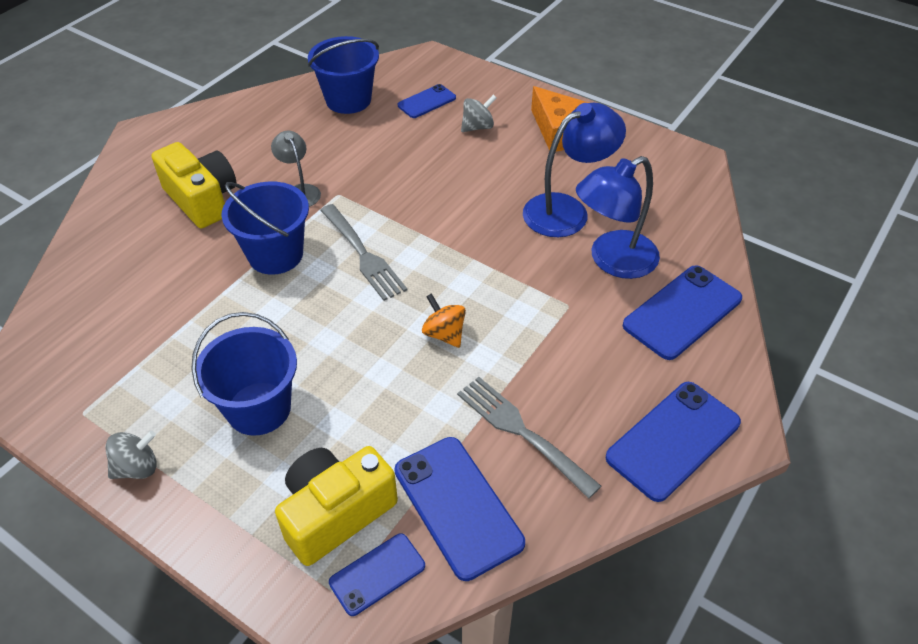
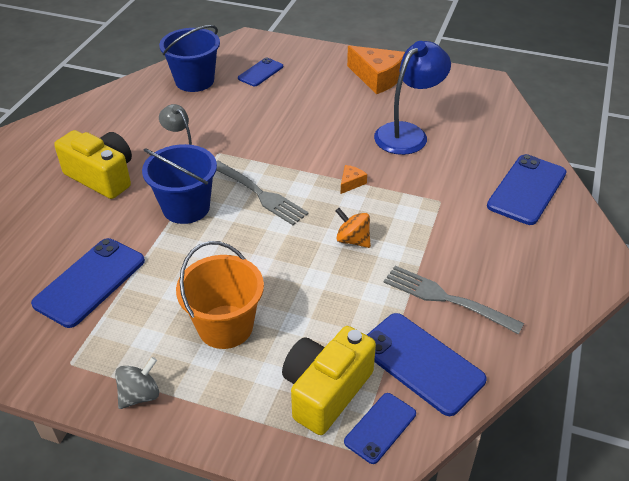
camera: 15 degrees left, 5 degrees down
(259, 408) = (225, 326): blue bucket -> orange bucket
(472, 261) = (351, 183): none -> orange cheese
(478, 127) = (310, 85): grey spinning top -> none
(612, 261) = (459, 163): blue lamp -> none
(673, 440) = (561, 280): blue phone -> blue phone (90, 282)

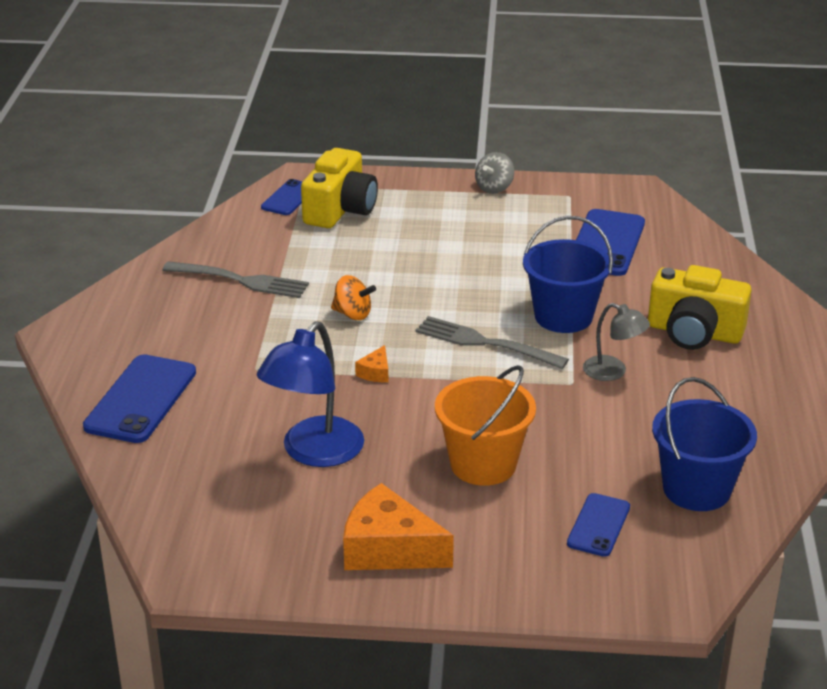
camera: 165 degrees right, 10 degrees down
(225, 326) = (450, 233): orange bucket -> orange bucket (483, 464)
(421, 363) = (260, 235): blue phone -> none

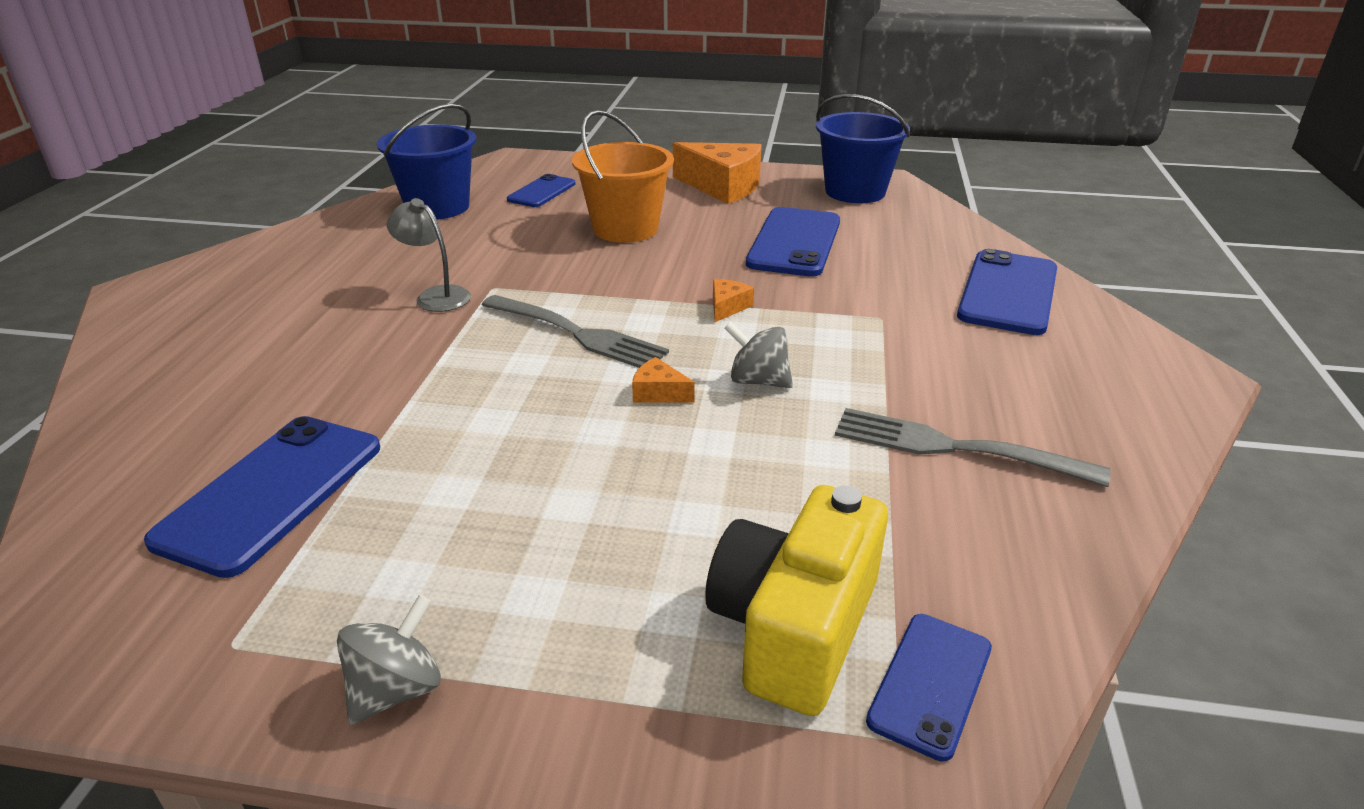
camera: 175 degrees left, 0 degrees up
(314, 453) = (794, 242): blue lamp -> blue phone
(353, 314) = (758, 381): orange spinning top -> grey spinning top
(416, 303) = (659, 393): none -> orange cheese
(563, 316) = (449, 363): blue bucket -> blue bucket (855, 192)
(694, 332) = (289, 334): yellow camera -> none

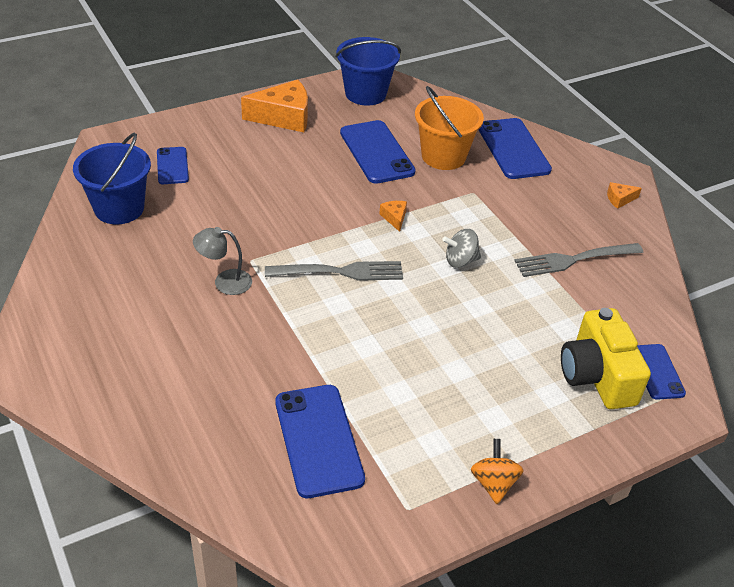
camera: 40 degrees left, 10 degrees up
(396, 689) = (493, 483): grey spinning top -> orange spinning top
(625, 229) = (268, 179): orange bucket -> orange bucket (443, 156)
(659, 393) = (424, 290): orange cheese -> orange cheese (619, 199)

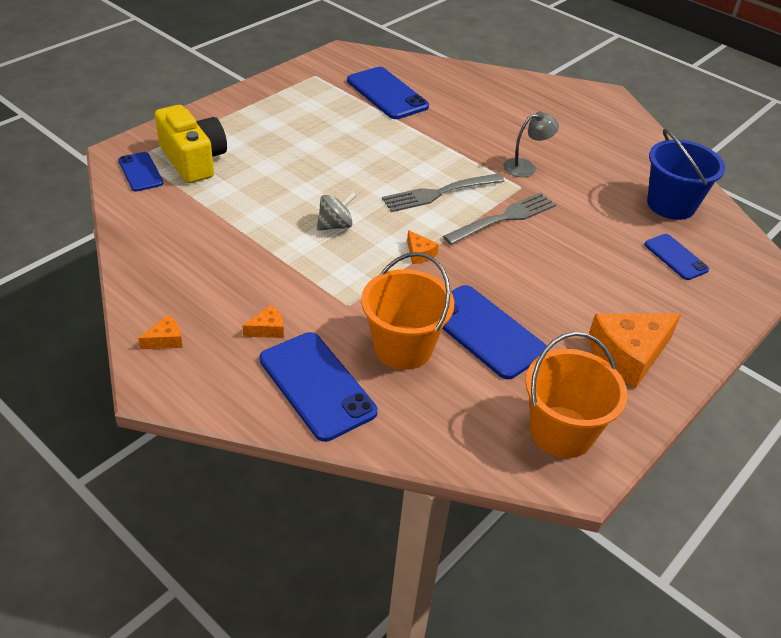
camera: 160 degrees right, 0 degrees up
(365, 94) = (561, 432): blue bucket -> orange bucket
(493, 483) = (264, 93): orange spinning top -> none
(541, 189) = (267, 329): none -> orange cheese
(575, 259) = (219, 251): grey fork -> grey fork (503, 219)

